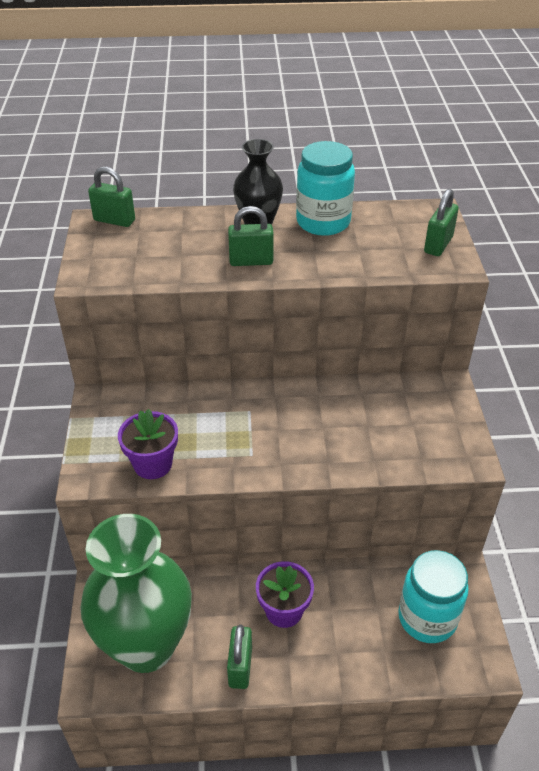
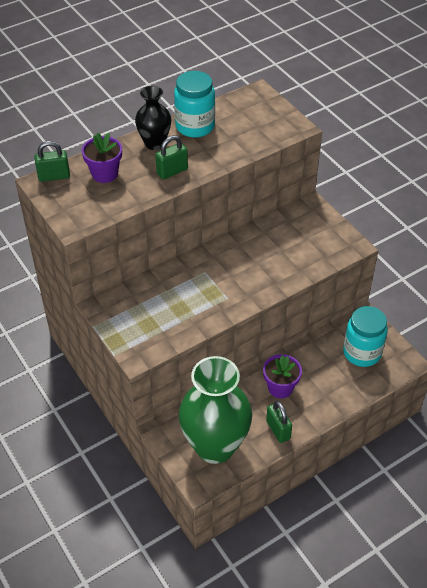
camera: 30 degrees left, 5 degrees up
(153, 464) = (172, 330): purple flower pot -> purple flower pot (105, 174)
(438, 245) = (277, 117): green padlock -> none

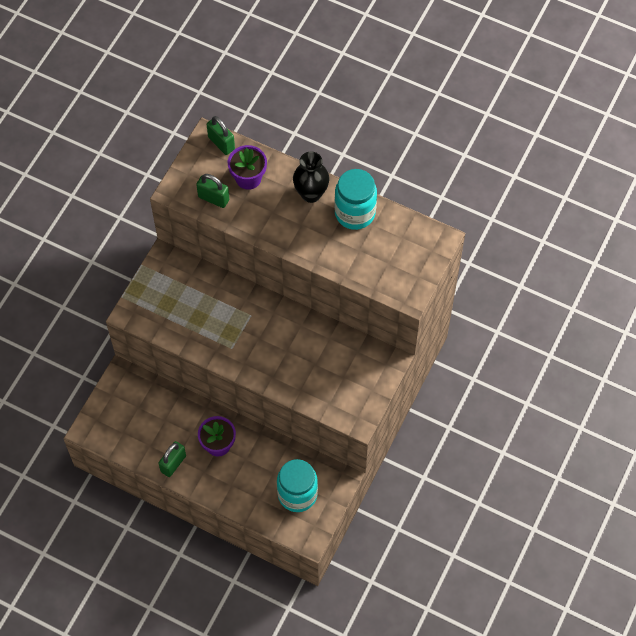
camera: 60 degrees right, 15 degrees up
(172, 171) = (283, 227): green padlock -> green padlock (213, 198)
(215, 446) = (129, 423): green vase -> none

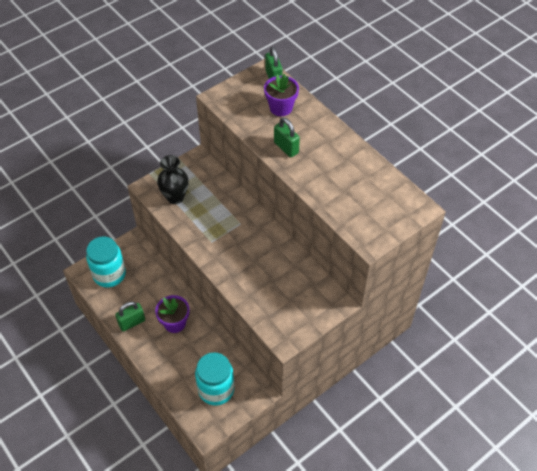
camera: 25 degrees right, 10 degrees down
(213, 198) = (245, 112): green padlock -> green padlock (286, 148)
(311, 194) = (326, 136): black vase -> black vase (175, 197)
(355, 213) = (355, 162): turquoise jar -> turquoise jar (109, 274)

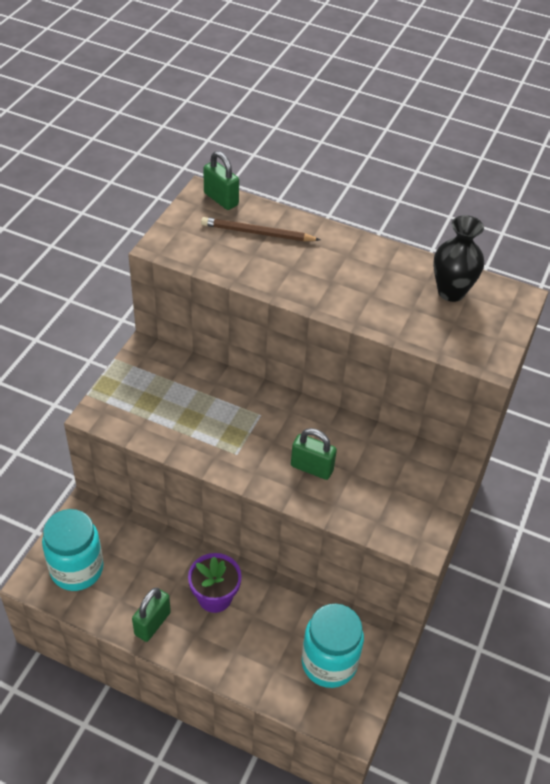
camera: 30 degrees left, 5 degrees down
(175, 197) = (146, 413): black vase -> black vase (451, 292)
(281, 108) = (257, 233): purple flower pot -> brown pencil
(286, 148) = (300, 281): green padlock -> green padlock (312, 468)

